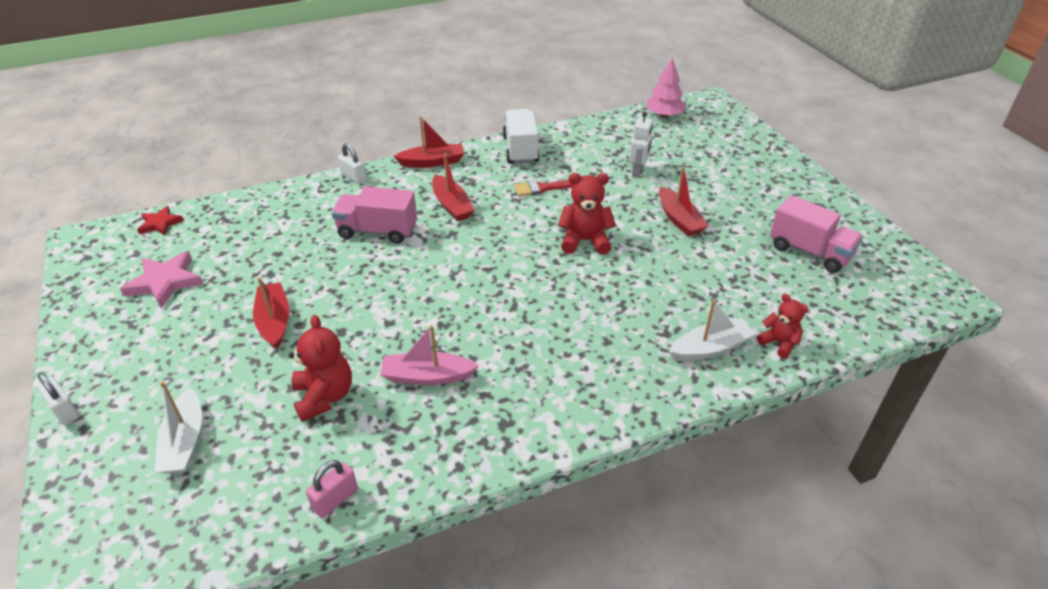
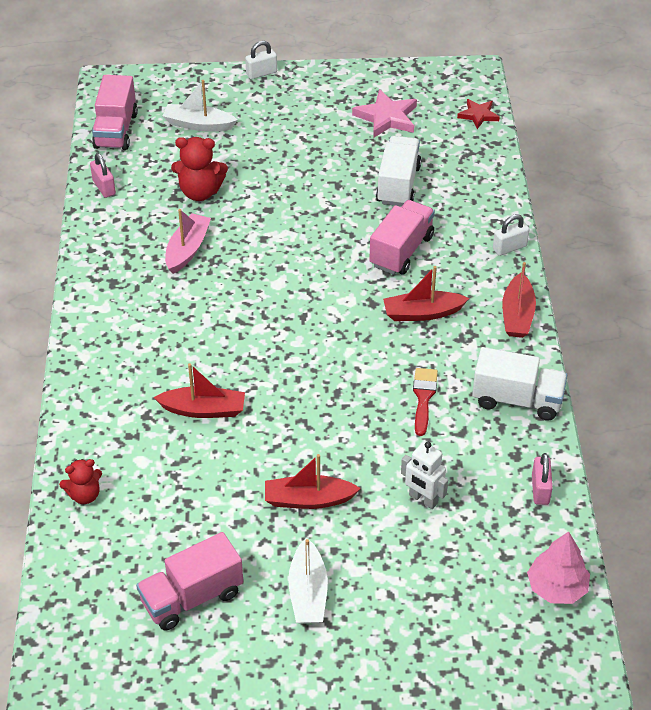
camera: 110 degrees right, 5 degrees up
(203, 534) = (116, 130): none -> pink truck
(274, 321) = (301, 174): red boat -> red boat (203, 410)
(280, 251) = (398, 185): none -> white truck
(585, 241) = (310, 402): red teddy bear -> none
(594, 130) = (540, 489): none -> pink padlock
(710, 348) = (109, 440): white boat -> white boat (308, 592)

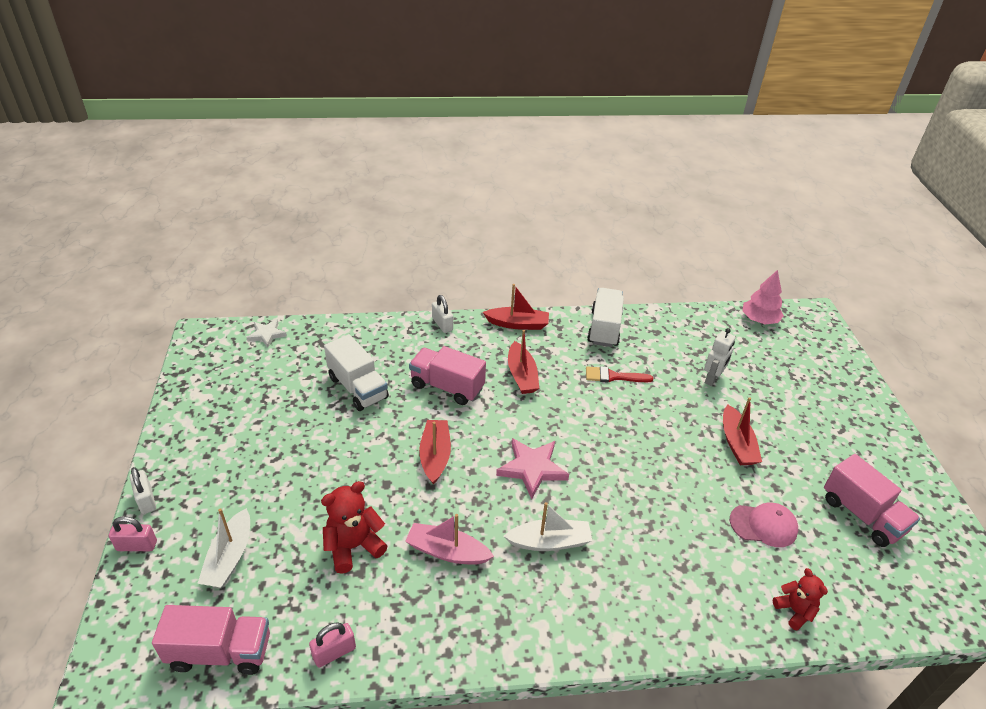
camera: 95 degrees left, 5 degrees down
(188, 496) = (763, 525): none -> pink cap
(200, 192) = (353, 546): red teddy bear -> red teddy bear turned 120 degrees counterclockwise
(203, 410) = (663, 521): red boat -> red boat (435, 456)
(308, 592) = (822, 442): white boat -> white boat (549, 542)
(387, 117) = (255, 394): pink star -> pink star (532, 468)
(398, 185) = (358, 388): white truck -> white truck turned 135 degrees counterclockwise
(478, 115) = (267, 334): red star -> white star
(540, 489) = (682, 322): pink padlock -> pink padlock (137, 545)

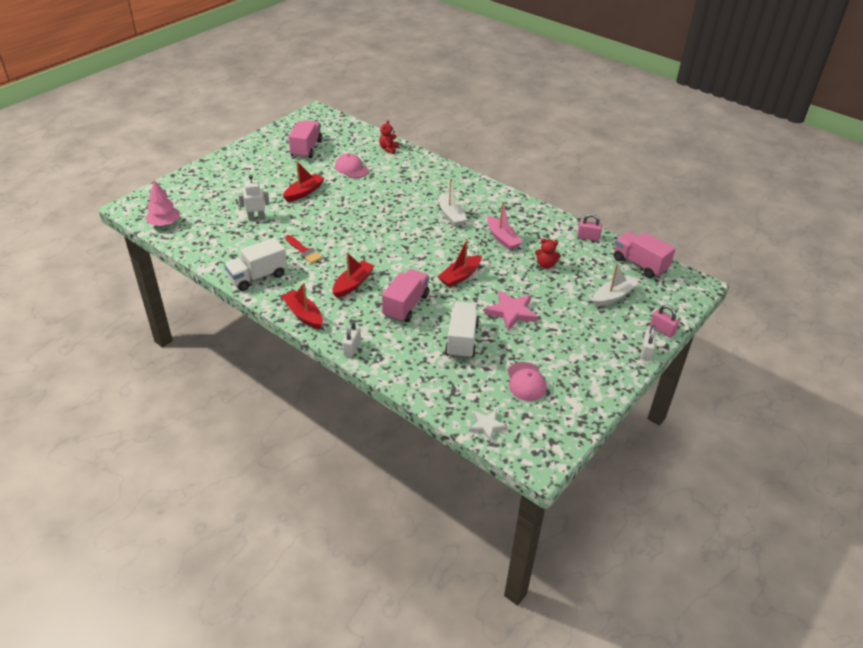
camera: 135 degrees left, 0 degrees up
(261, 387) = (526, 382): none -> pink cap
(353, 546) = (545, 265): red teddy bear -> red teddy bear, size x0.64
(447, 387) = (406, 306): pink truck -> pink truck turned 135 degrees counterclockwise
(532, 468) = (418, 242): pink star -> pink star (511, 312)
(549, 542) = (451, 215): white boat -> white boat turned 150 degrees counterclockwise

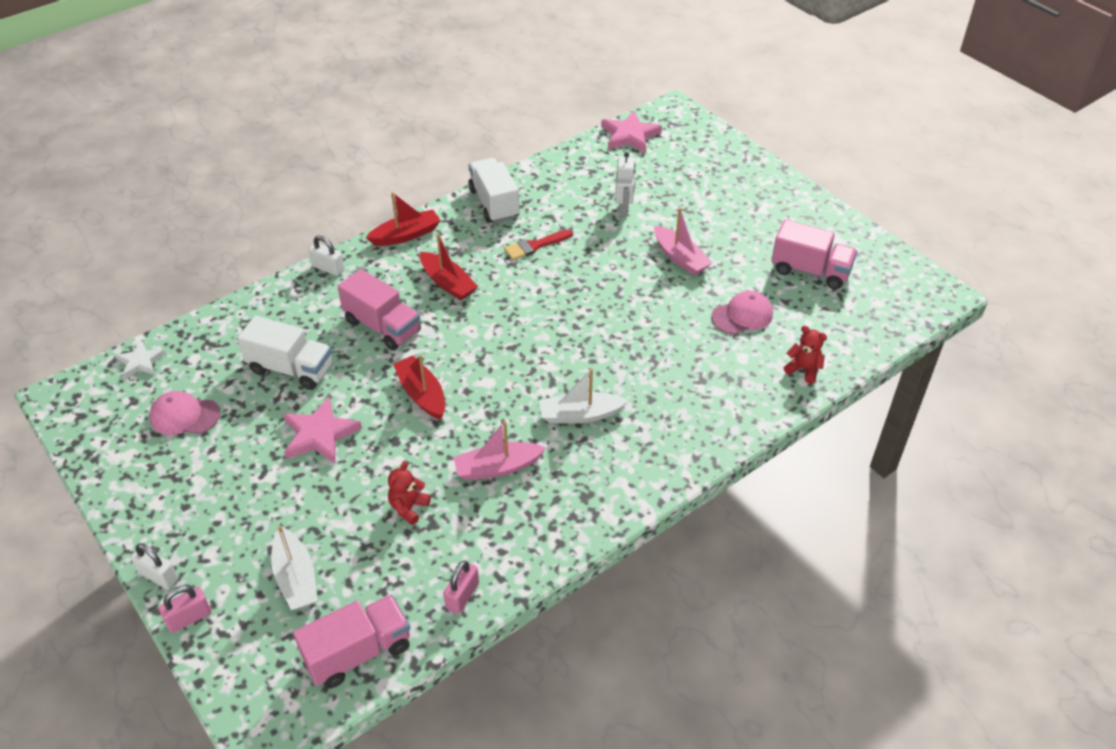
camera: 105 degrees right, 5 degrees up
(164, 223) = (630, 135): pink tree -> pink star
(304, 192) = (680, 258): red boat -> pink boat

